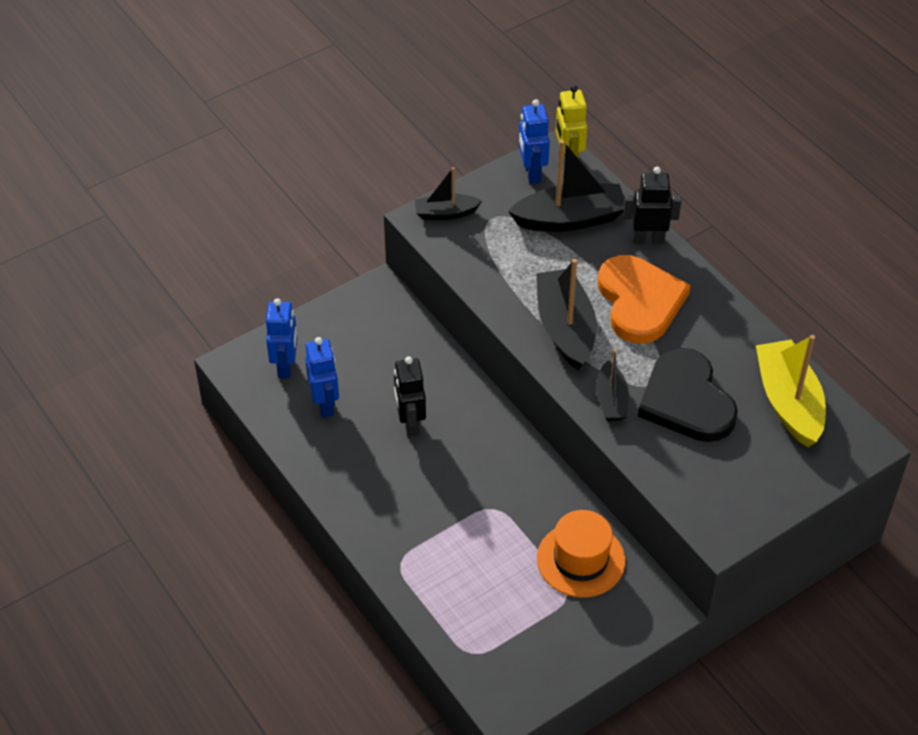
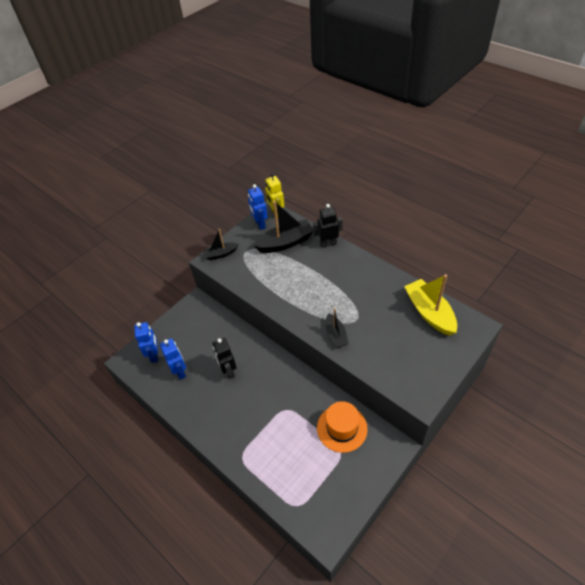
camera: 10 degrees left, 0 degrees up
(565, 328) = (299, 300): black boat -> none
(639, 301) = (334, 277): orange heart -> none
(686, 400) = (376, 325): black heart -> none

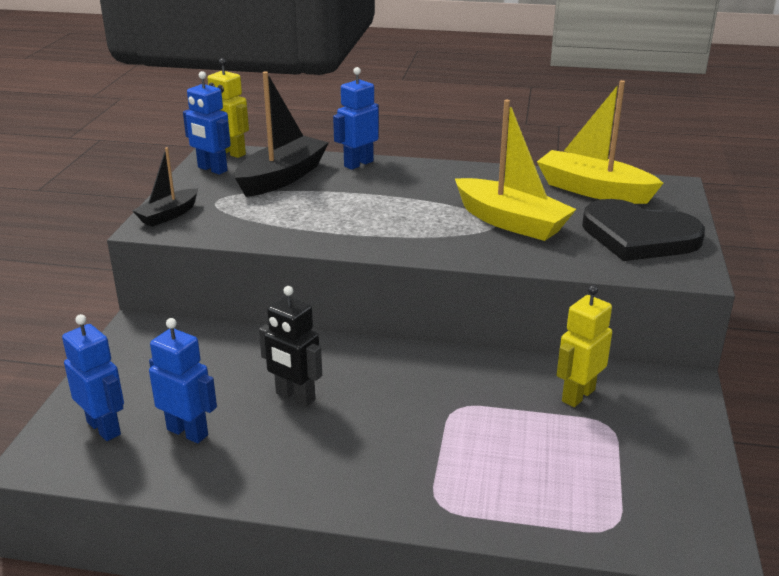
camera: 35 degrees left, 20 degrees down
(328, 244) = (358, 164): black robot -> blue robot
(336, 335) = (481, 247): black boat -> none
(342, 428) = (577, 395): orange hat -> yellow robot
(365, 321) = (511, 222): none -> yellow boat
(420, 360) = (638, 236): none -> black heart

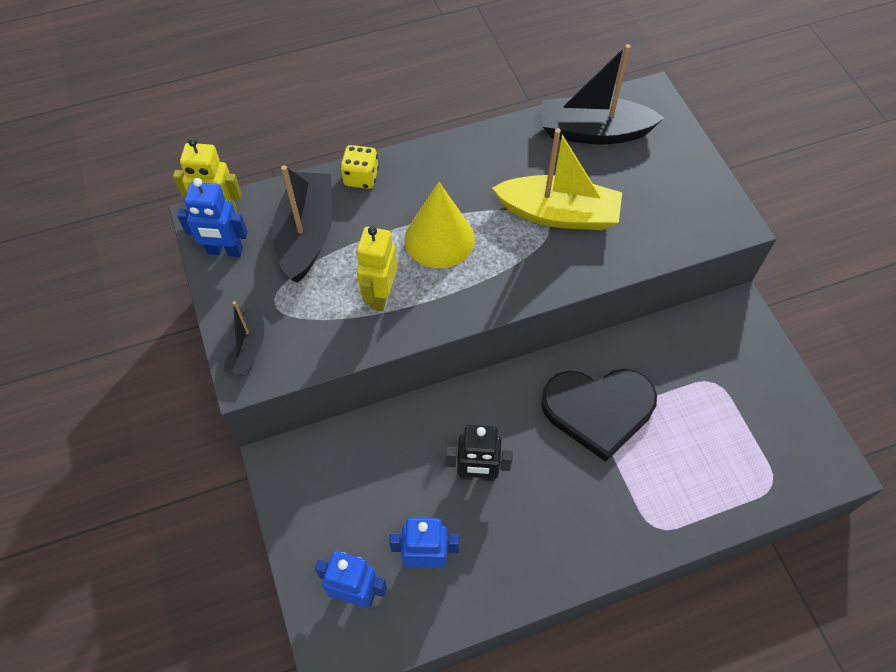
camera: 30 degrees left, 30 degrees up
(358, 164) = (361, 177): blue robot -> yellow dice
(387, 207) = (439, 239): none -> yellow cone
(577, 395) = (677, 361): yellow robot -> yellow robot (380, 295)
(593, 190) = (593, 132): yellow boat -> black boat
(638, 236) = (668, 188): black heart -> black heart (598, 410)

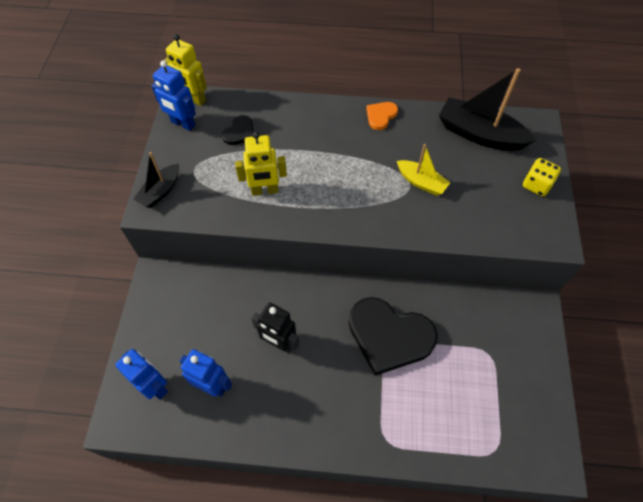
camera: 25 degrees right, 0 degrees up
(306, 234) = (240, 132): black boat -> black heart
(361, 177) = (296, 108): yellow dice -> yellow dice (536, 185)
(380, 295) = (265, 190): yellow robot -> yellow robot turned 135 degrees counterclockwise
(439, 239) = (326, 168): yellow cone -> none
(469, 150) = (381, 116): none -> orange heart
(558, 214) = (421, 182): yellow boat -> yellow boat, size x0.57

